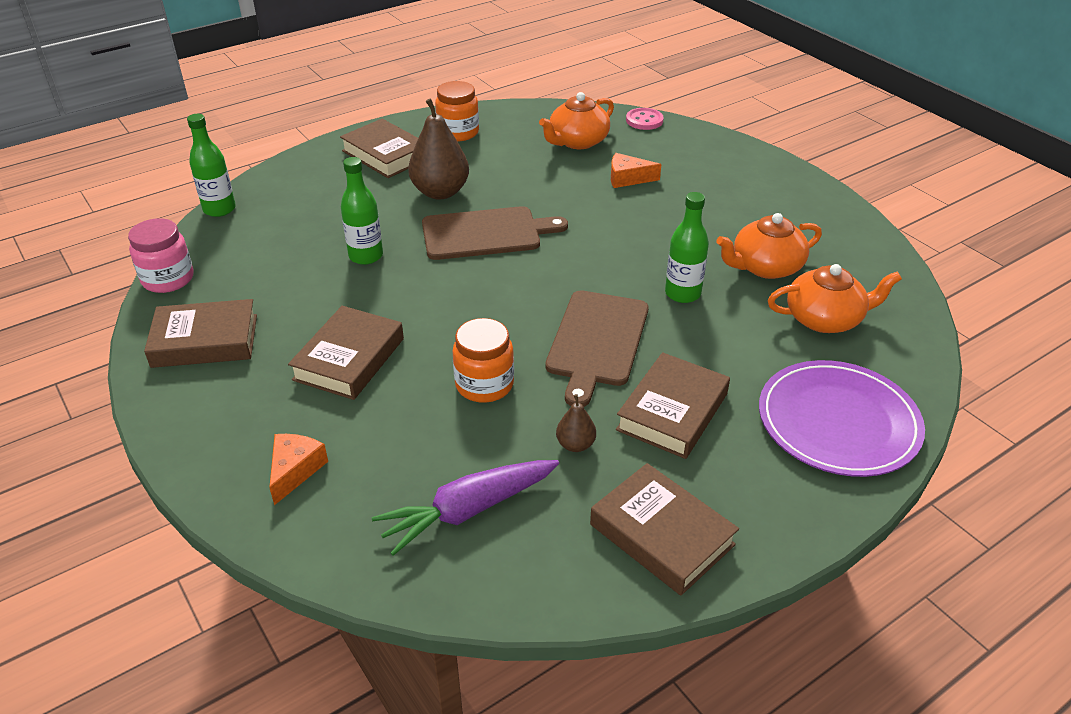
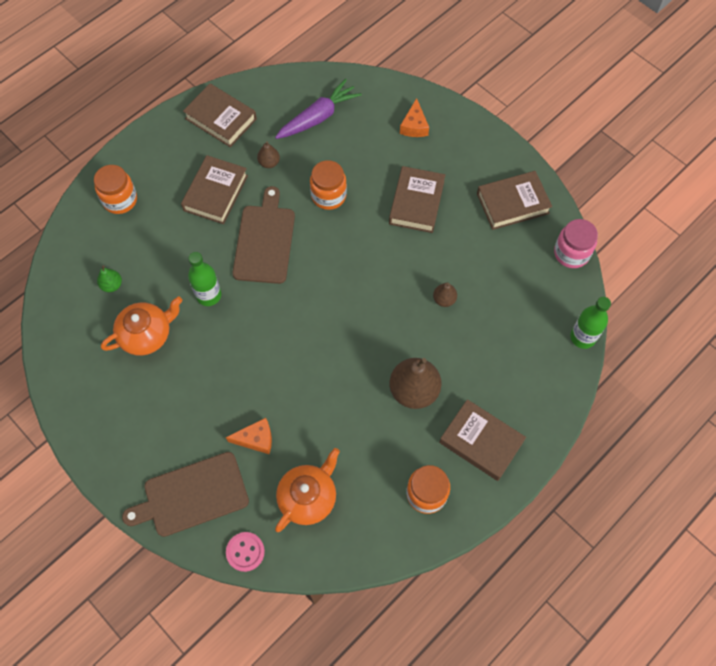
camera: 170 degrees right, 25 degrees up
(366, 256) = (444, 299): green bottle -> brown pear
(486, 233) = (362, 340): brown cutting board -> brown cutting board (192, 495)
(825, 319) = (112, 285): orange teapot -> green pear
(838, 422) = (120, 200): purple plate -> orange jar

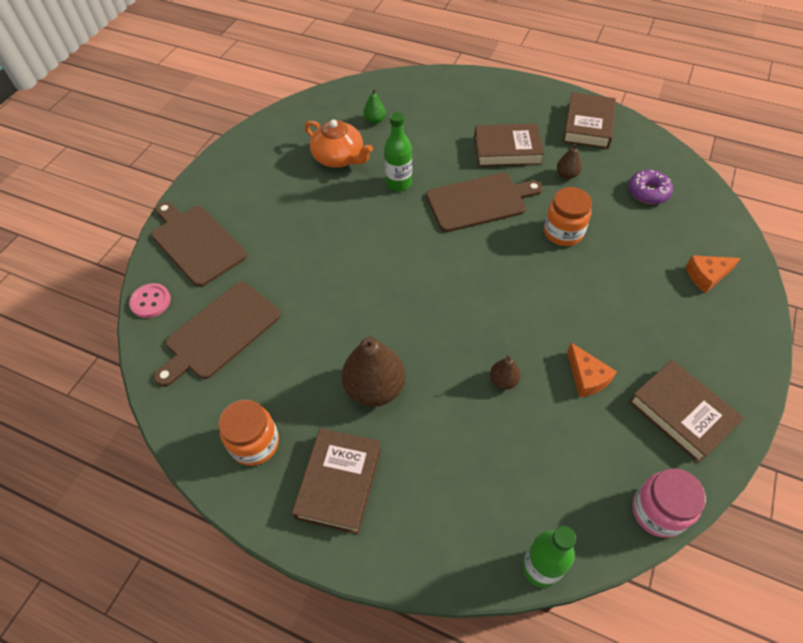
camera: 70 degrees right, 10 degrees down
(120, 200) = (458, 95): orange jar -> none
(256, 439) = (267, 269): orange cheese -> orange cheese (586, 377)
(308, 497) = (220, 332): orange teapot -> brown cutting board
(318, 117) = (648, 192): purple carrot -> purple donut
(416, 203) = (610, 311): brown book -> none

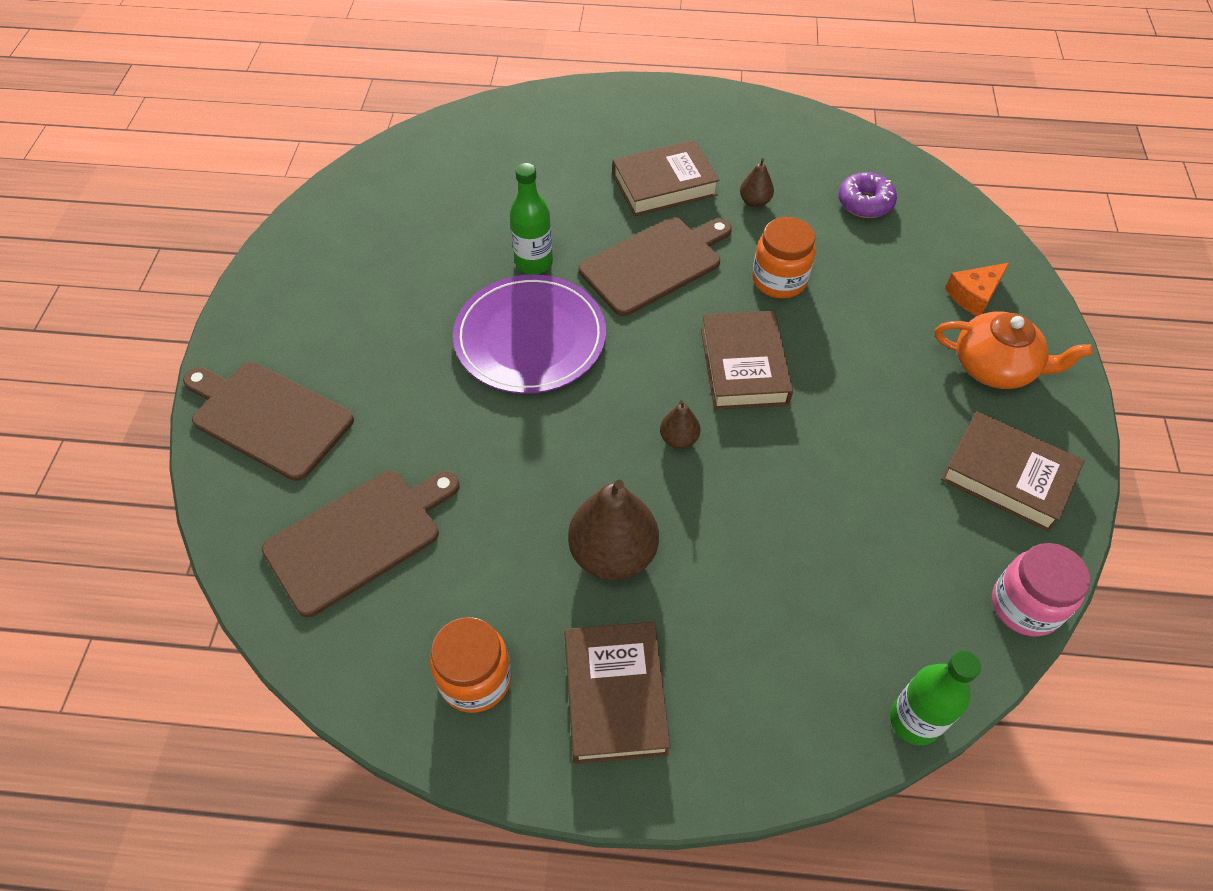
camera: 20 degrees left, 0 degrees up
(151, 301) = (233, 521): pink button -> none
(220, 332) = (359, 538): brown cutting board -> brown cutting board turned 150 degrees counterclockwise
(339, 157) = (434, 244): orange teapot -> orange teapot (995, 367)
(375, 120) = (464, 180): green pear -> none
(377, 231) = (530, 337): none -> purple plate
(503, 380) = (778, 496): brown pear -> brown pear (679, 439)
(586, 377) = (879, 462): orange cheese -> none
(588, 125) = (757, 129): brown book -> brown book (744, 366)

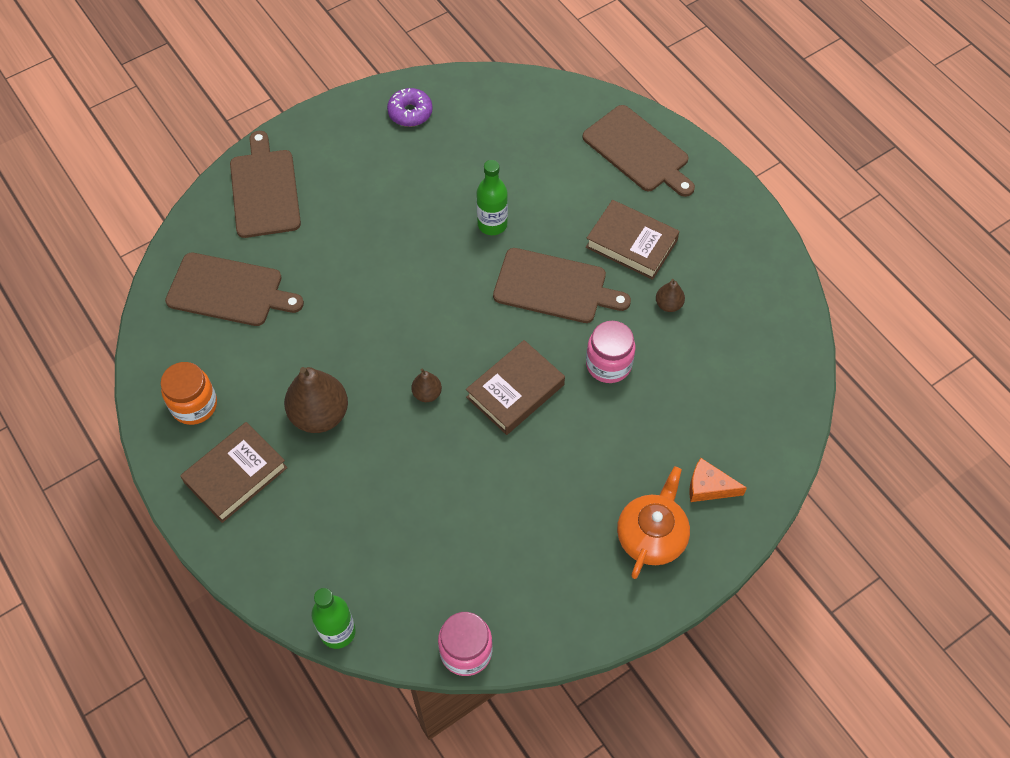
camera: 50 degrees right, 5 degrees up
(530, 337) = (432, 266): purple plate -> none
(571, 121) = (638, 151): none -> brown cutting board
(779, 280) = (608, 364): orange jar -> pink jar
(865, 203) = (735, 369): purple donut -> purple donut (410, 112)
(995, 367) = (651, 535): orange teapot -> orange teapot turned 135 degrees counterclockwise
(1007, 476) = (560, 591): brown book -> none

